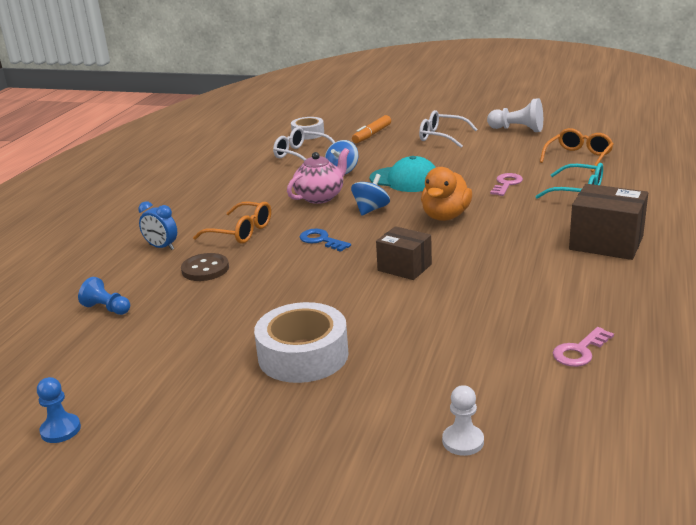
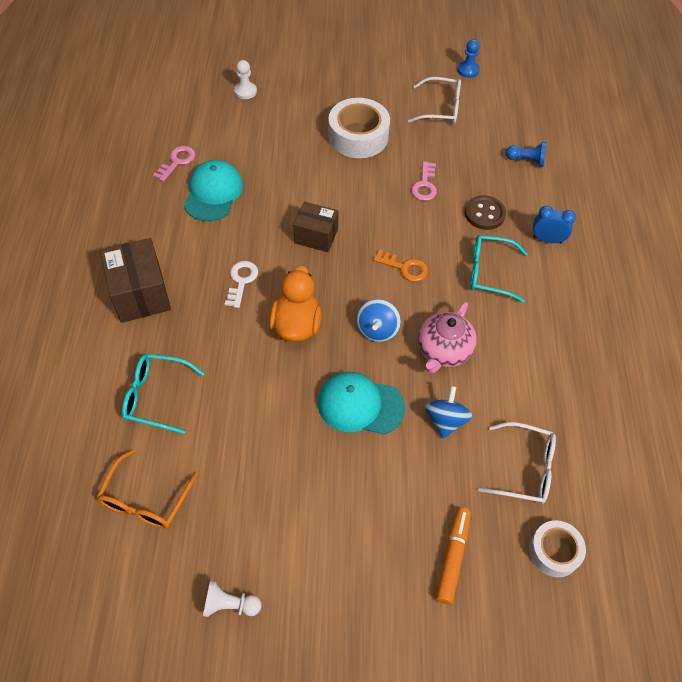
camera: 160 degrees right, 30 degrees up
(240, 232) = (489, 273): orange glasses -> turquoise glasses
(321, 240) = (405, 268): blue key -> orange key
(442, 137) = (343, 559): white glasses -> white glasses (440, 108)
(495, 244) = (241, 281): none -> white key
(506, 184) = (237, 407): pink key -> pink key (424, 185)
(517, 129) = (230, 605): white pawn -> white pawn, size x0.65
(525, 313) = (213, 193): none -> turquoise cap
(606, 243) = (140, 294): brown box -> brown box turned 60 degrees clockwise

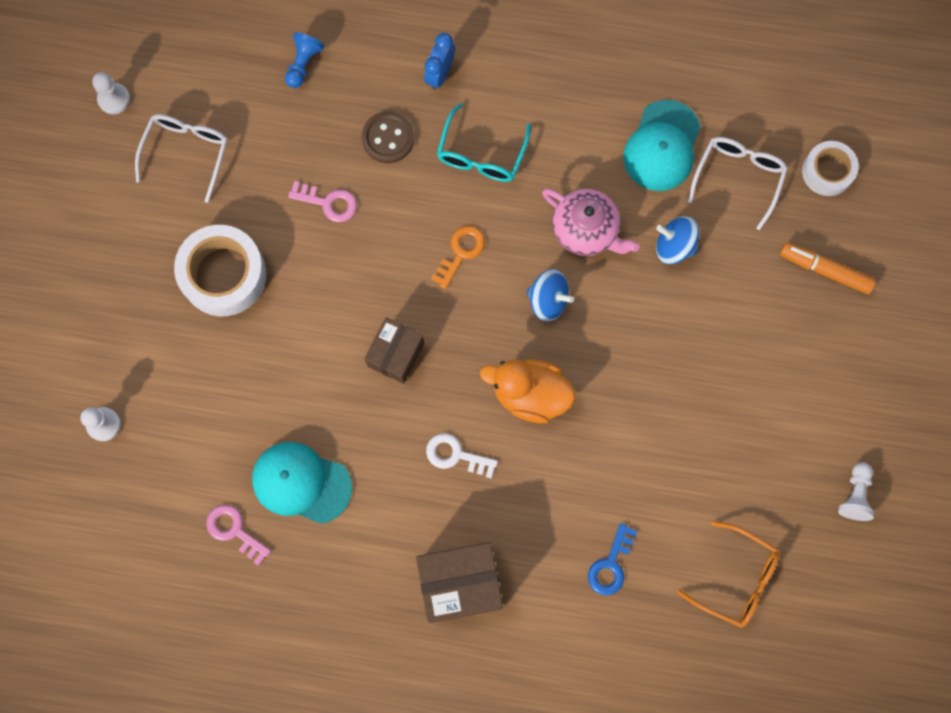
camera: 80 degrees left, 20 degrees up
(156, 396) = (610, 565): turquoise glasses -> blue key
(360, 405) = (646, 335): turquoise cap -> turquoise cap (662, 146)
(468, 70) = (114, 99): blue pawn -> white pawn

